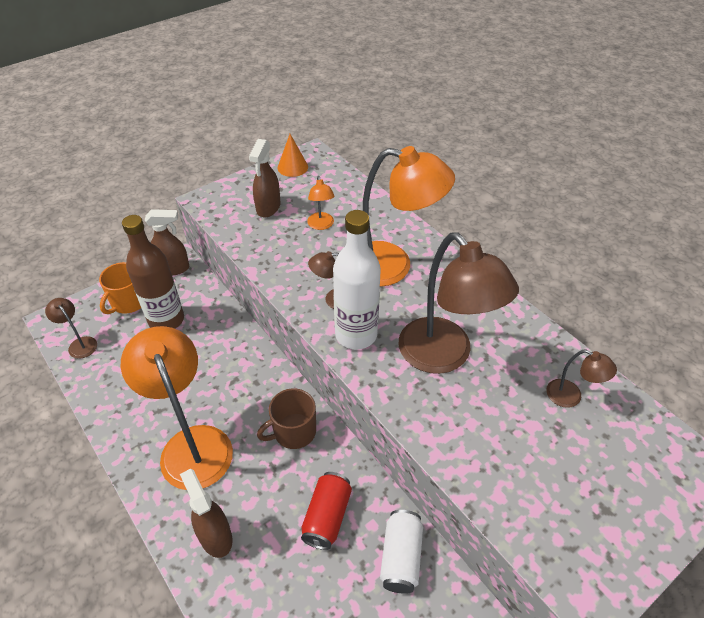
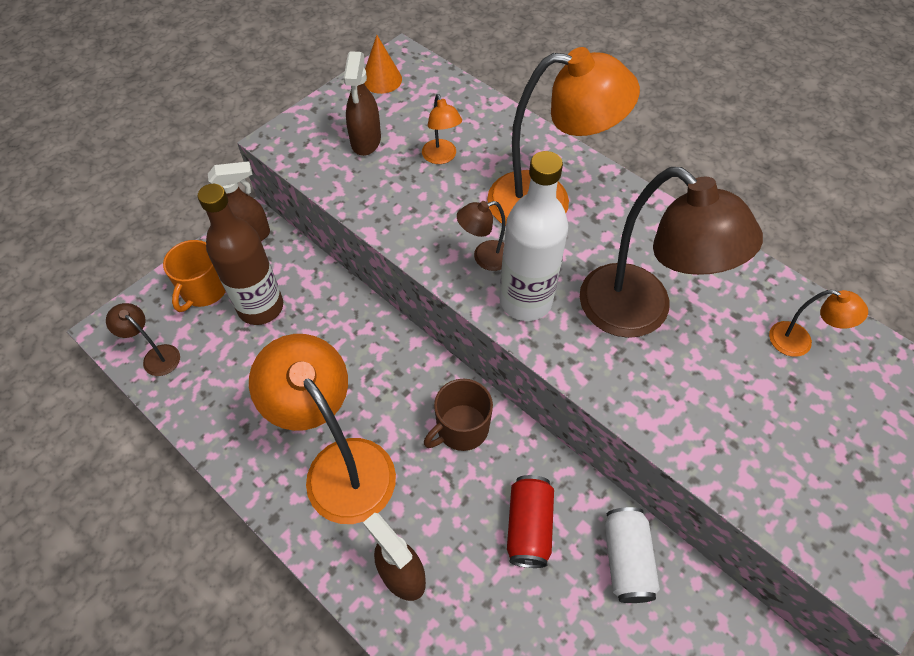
camera: 10 degrees left, 10 degrees up
(571, 397) = (799, 342): brown lamp -> orange lamp

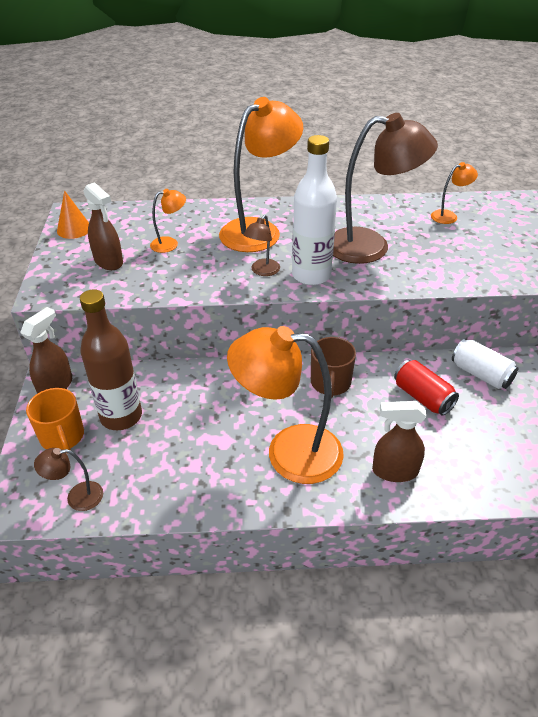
camera: 45 degrees left, 15 degrees down
(441, 157) = (170, 244): orange lamp -> orange lamp turned 45 degrees counterclockwise

